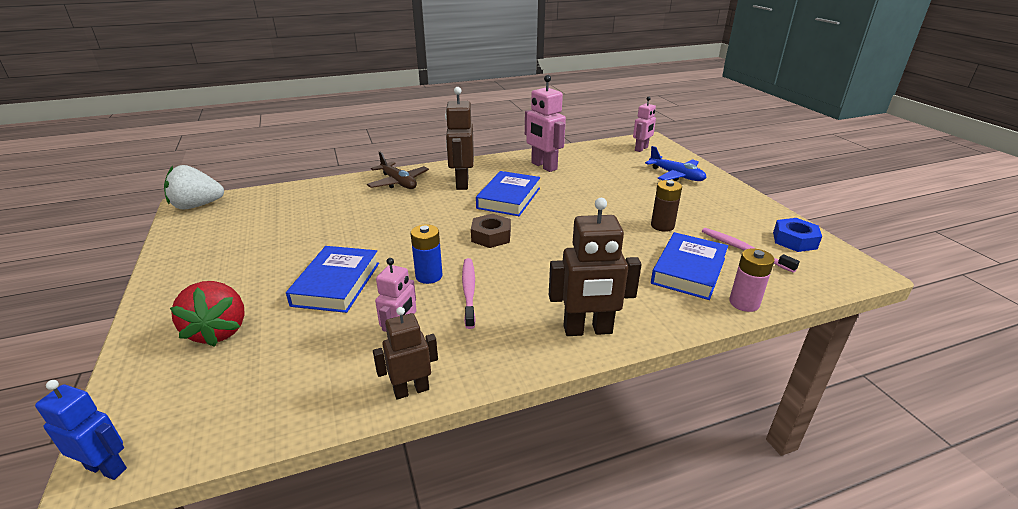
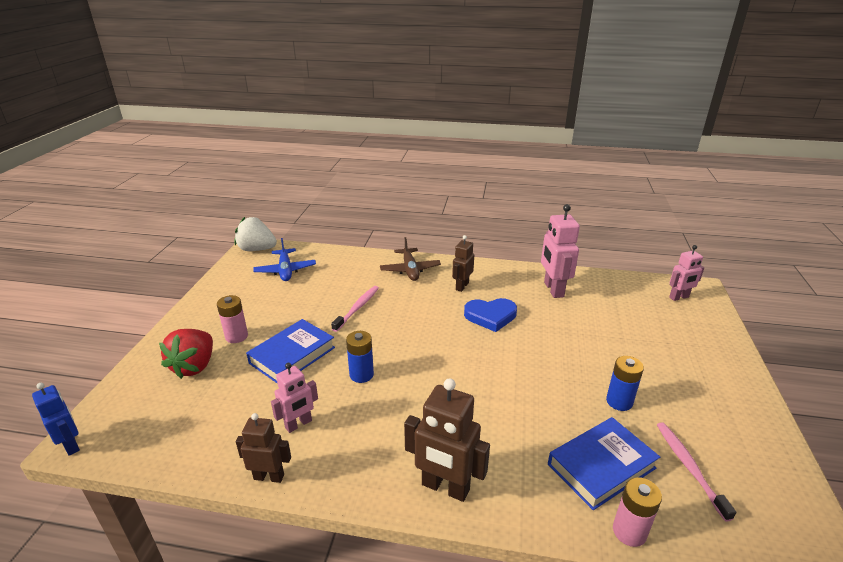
camera: 30 degrees right, 0 degrees up
(249, 288) = (236, 336): none -> pink battery
(461, 183) = (462, 286): brown robot -> brown robot, size x0.63
(469, 291) = (380, 403): pink toothbrush -> pink toothbrush (357, 308)
(491, 236) = (442, 353): brown nut -> none
(509, 198) = (490, 316): blue book -> blue heart
(662, 226) = (619, 401): brown battery -> blue battery
(676, 175) = (691, 344): blue plane -> blue plane (285, 270)
(794, 240) = (768, 481): blue nut -> none

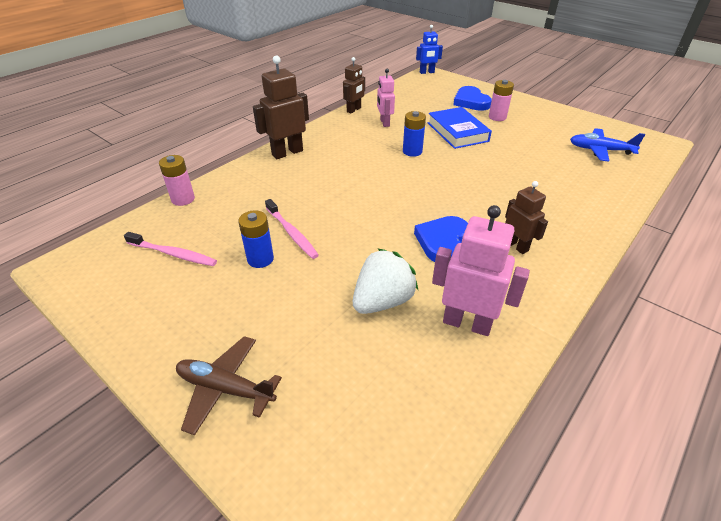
camera: 120 degrees right, 10 degrees up
(194, 366) = (471, 102): red strawberry -> blue heart
(257, 249) = (654, 143): white strawberry -> white strawberry (382, 301)
(357, 308) = (508, 171): pink toothbrush -> pink toothbrush (292, 233)
(410, 270) = (574, 222): brown plane -> brown plane (225, 388)
(601, 466) = (227, 213): blue book -> none
(679, 297) = (353, 477): pink robot -> none

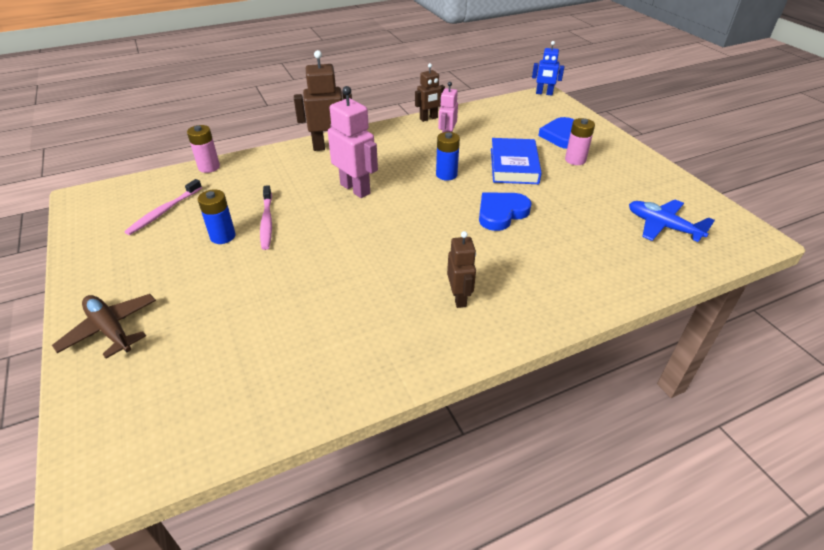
camera: 25 degrees right, 0 degrees up
(173, 254) = (164, 211): pink toothbrush -> pink toothbrush turned 75 degrees clockwise
(382, 301) = (287, 305): white strawberry -> none
(442, 241) = (390, 271): blue heart -> blue heart (501, 213)
(467, 323) = (340, 351): pink robot -> pink robot (355, 189)

